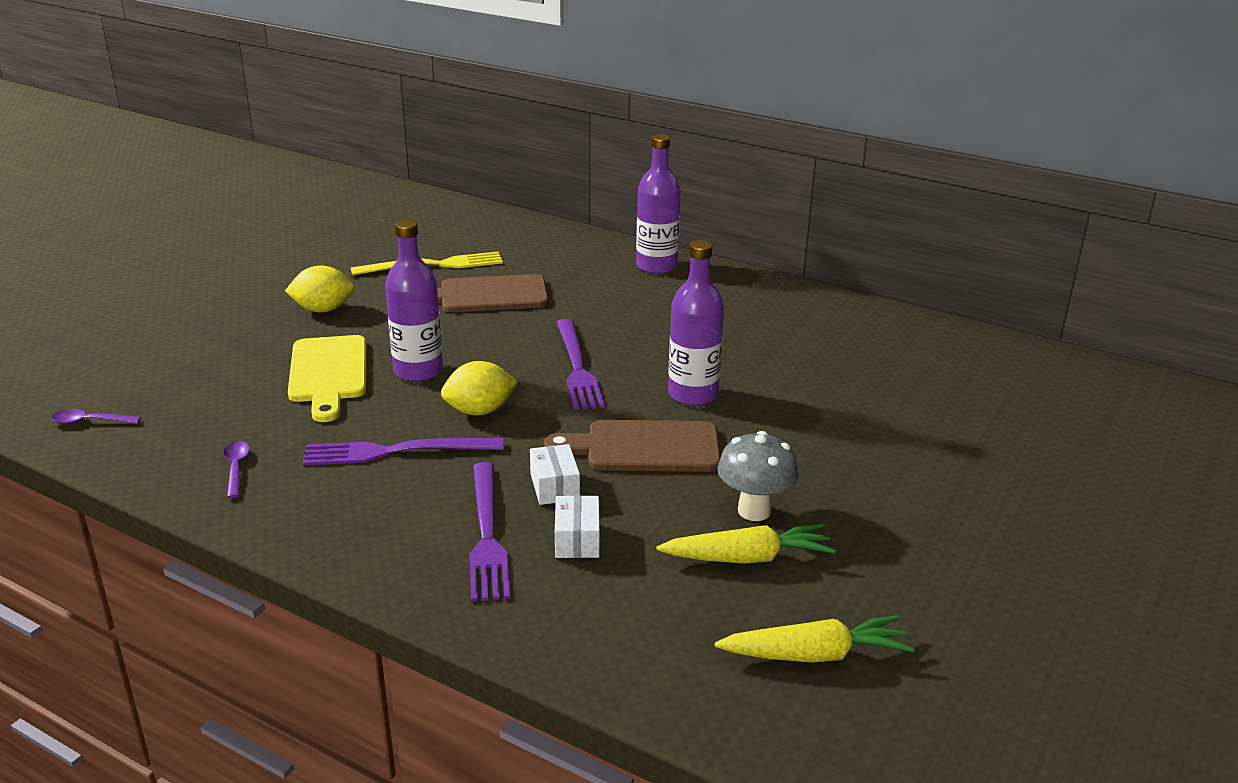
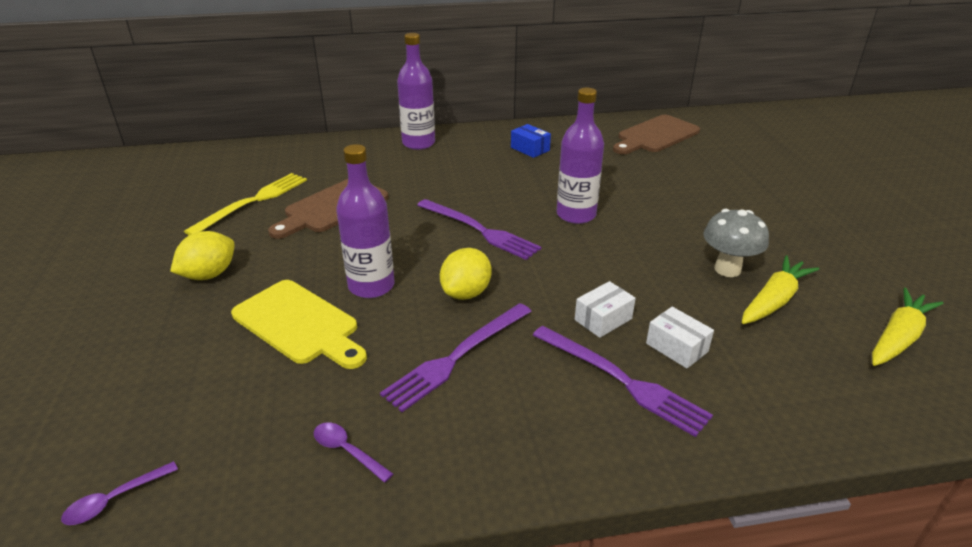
camera: 40 degrees left, 5 degrees up
(554, 487) = (603, 319): white box -> white box turned 75 degrees counterclockwise
(644, 447) = (607, 262): brown cutting board -> brown cutting board (655, 135)
(762, 314) = (530, 149): none -> blue box

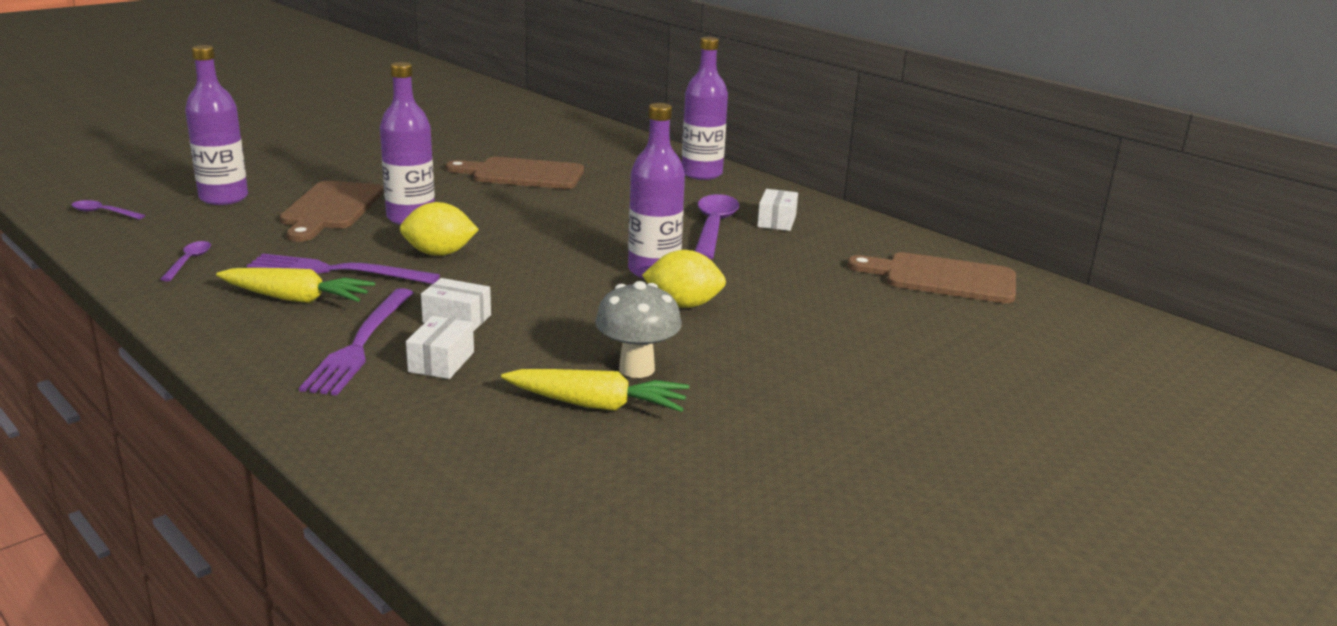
camera: 55 degrees right, 10 degrees down
(184, 388) = (223, 198): none -> purple bottle
(209, 275) = (368, 165): yellow lemon -> yellow lemon (683, 305)
(253, 202) = (494, 148): yellow fork -> none
(299, 324) = (330, 209): yellow cutting board -> brown cutting board
(479, 230) = (559, 235): purple fork -> none
(521, 171) = (713, 228): none -> purple spoon
(530, 149) = (777, 221): blue box -> white box
(898, 337) = (599, 497): yellow carrot -> yellow carrot (297, 299)

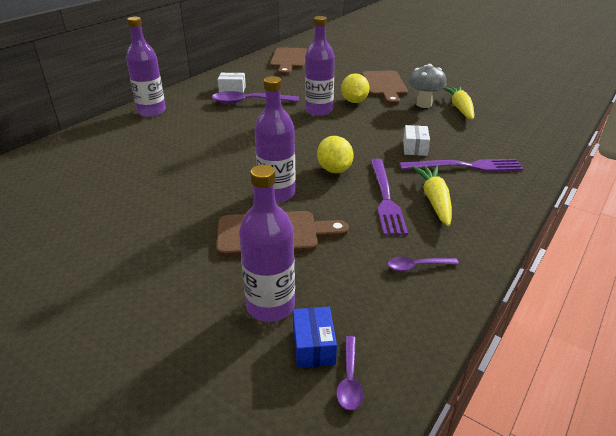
camera: 100 degrees left, 10 degrees up
(155, 206) = (313, 346): none -> blue box
(441, 362) = (460, 143): white box -> none
(522, 174) = (164, 169): brown cutting board -> brown cutting board (384, 86)

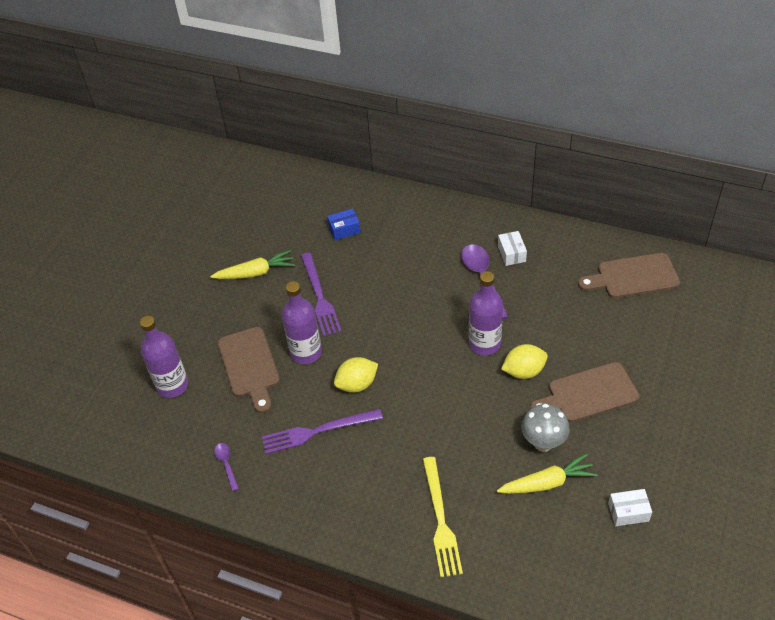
camera: 80 degrees right, 15 degrees up
(151, 111) = (430, 213): purple bottle -> none
(313, 346) = (141, 416): blue box -> blue box (344, 230)
(349, 379) = (118, 439): purple spoon -> none
(415, 148) = (422, 444): white box -> white box (628, 512)
(434, 200) = (323, 469): yellow carrot -> yellow carrot (256, 273)
(465, 166) = (394, 492): purple fork -> purple fork (320, 297)
(494, 150) = (440, 520): none -> yellow fork

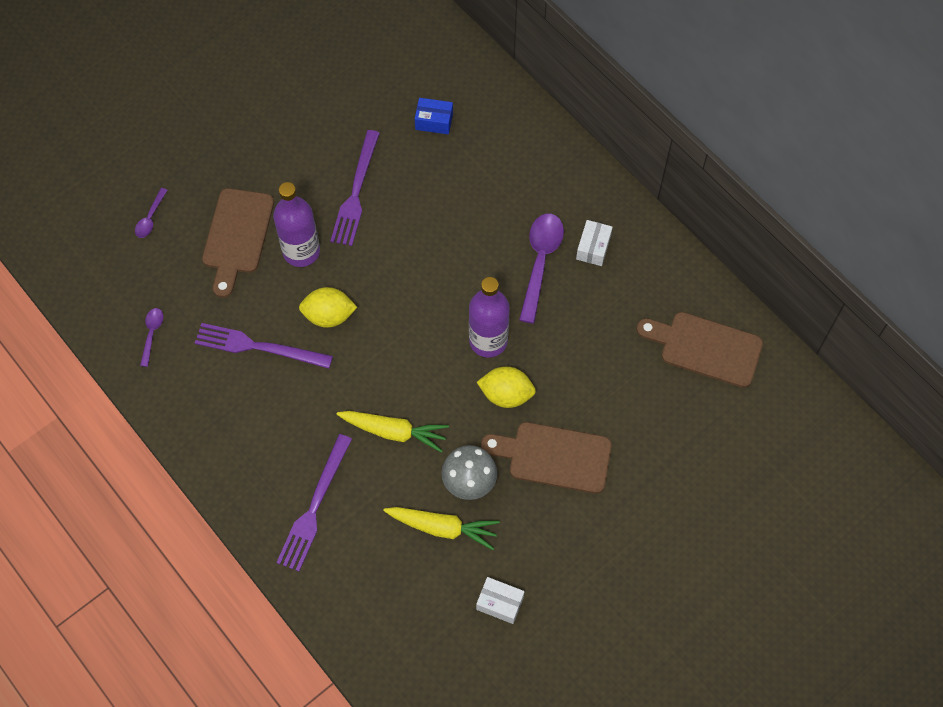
camera: 25 degrees right, 15 degrees up
(172, 385) = (150, 218): purple bottle -> purple spoon
(256, 273) = (309, 127): yellow carrot -> yellow carrot (394, 432)
(440, 520) = (314, 507): yellow fork -> purple fork

